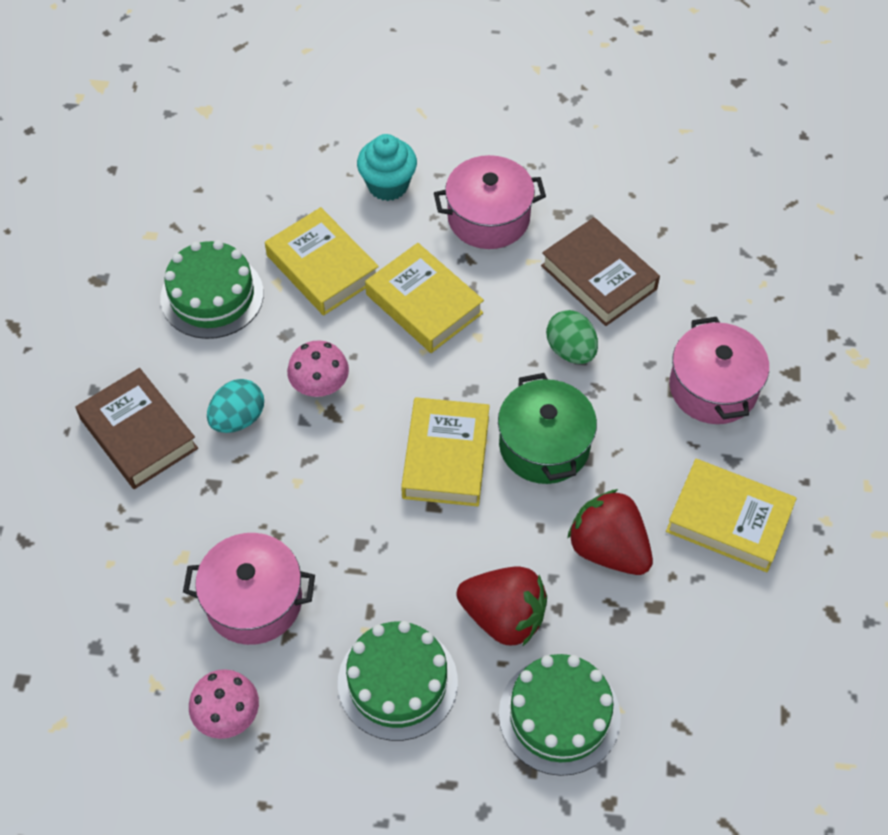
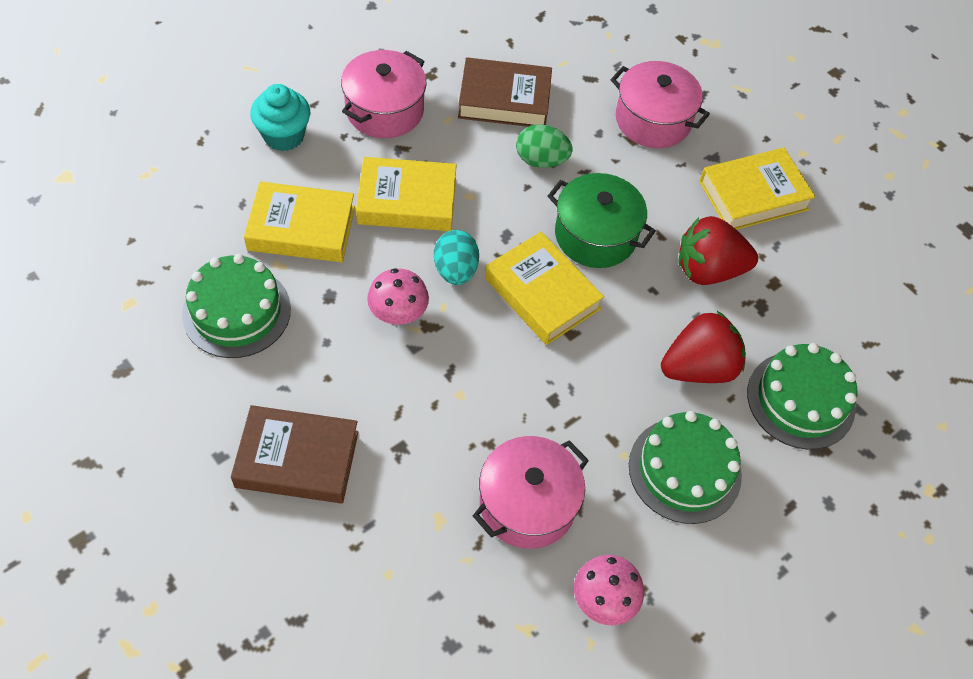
camera: 50 degrees left, 0 degrees up
(238, 419) = (364, 385): turquoise egg -> turquoise egg (455, 270)

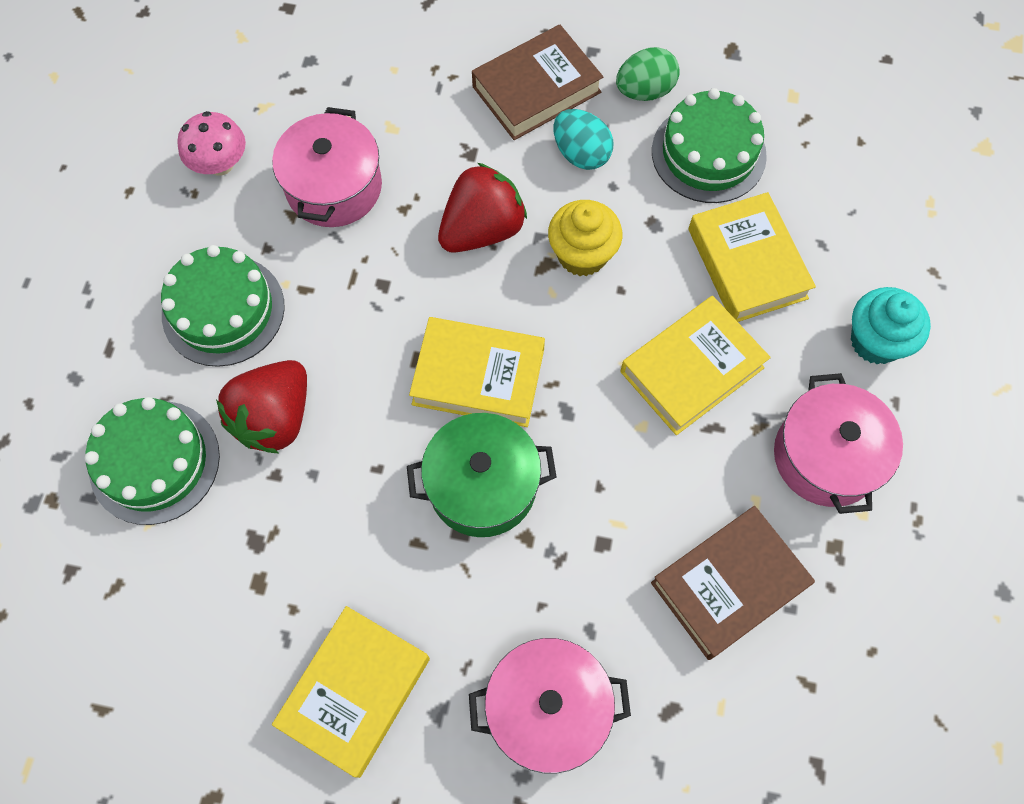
camera: 145 degrees right, 10 degrees up
(301, 228) = (747, 263): yellow book -> yellow book turned 75 degrees counterclockwise
(398, 314) = (582, 254): pink mushroom -> yellow cupcake
(455, 270) = (576, 335): turquoise egg -> turquoise egg (581, 154)
(541, 160) = (615, 534): green egg -> green egg (644, 91)
(708, 270) = (338, 540): red strawberry -> red strawberry (482, 229)

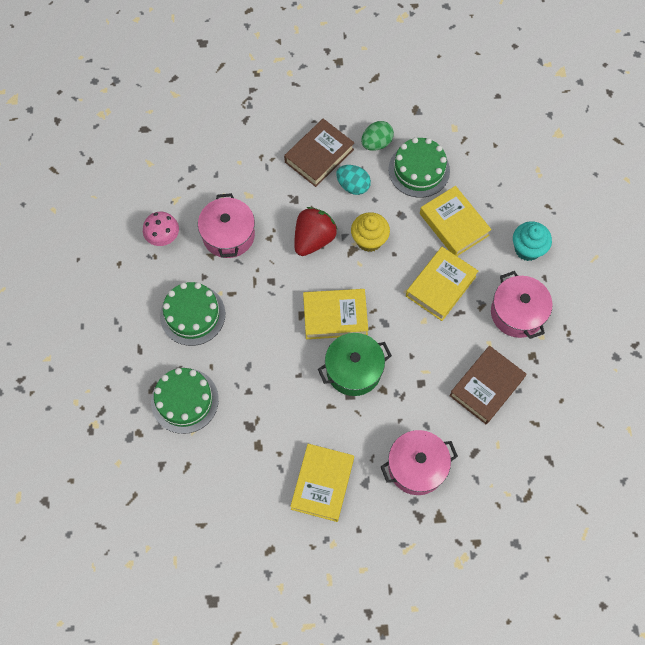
camera: 15 degrees left, 0 degrees up
(275, 418) = (238, 363): red strawberry -> none

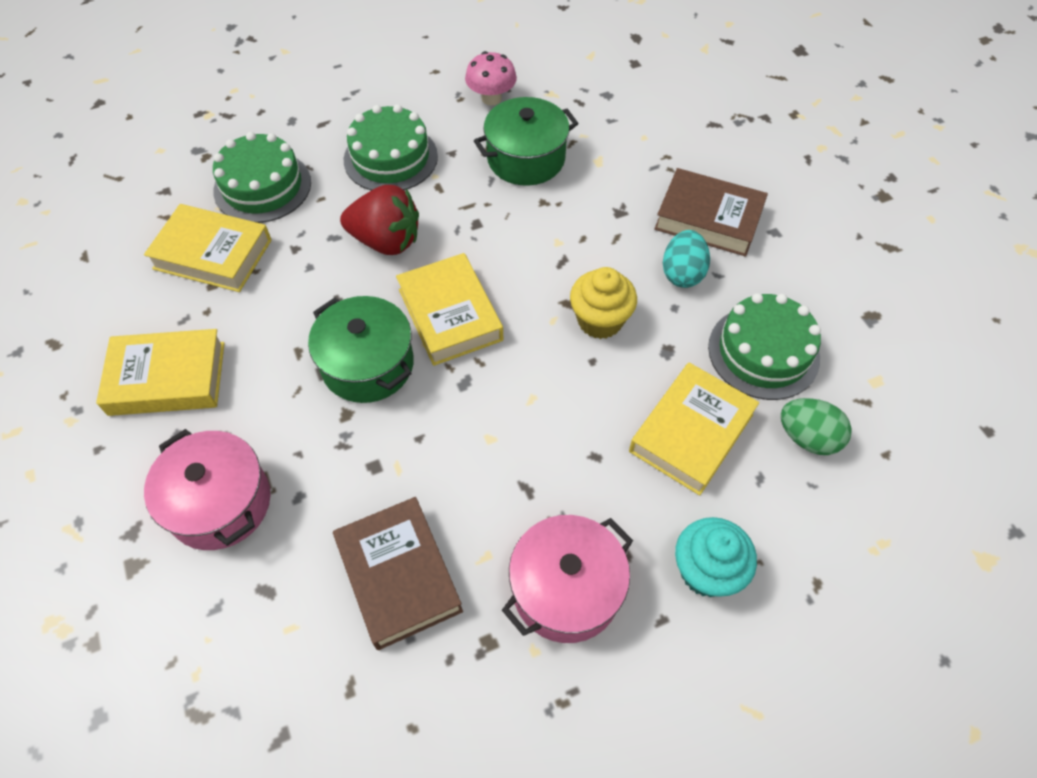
camera: 70 degrees right, 10 degrees down
(228, 235) = (526, 159): pink pot -> green pot
(313, 239) = (566, 252): red strawberry -> red strawberry (386, 241)
(376, 143) = (775, 281): green egg -> green egg (807, 438)
(441, 286) = (564, 445): yellow book -> yellow book (213, 254)
(486, 387) = (399, 575): brown book -> brown book turned 45 degrees clockwise

